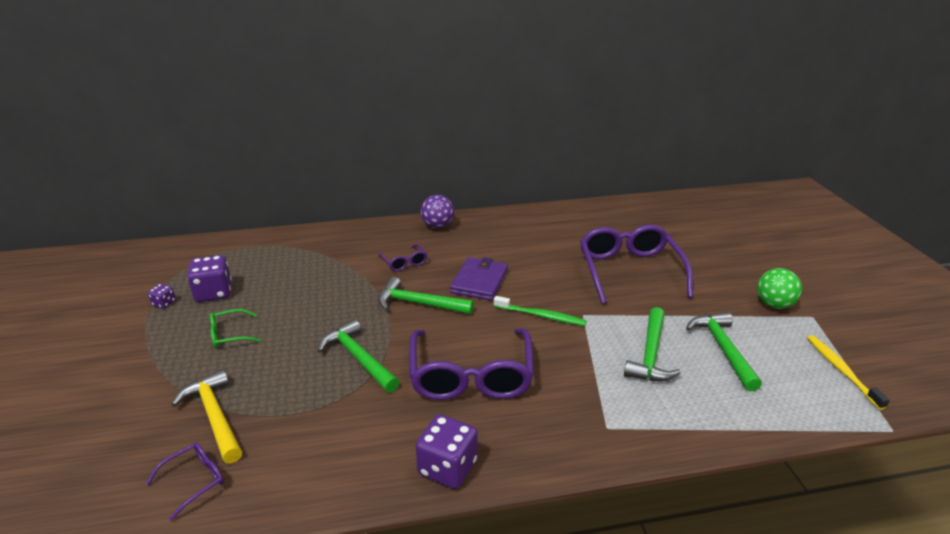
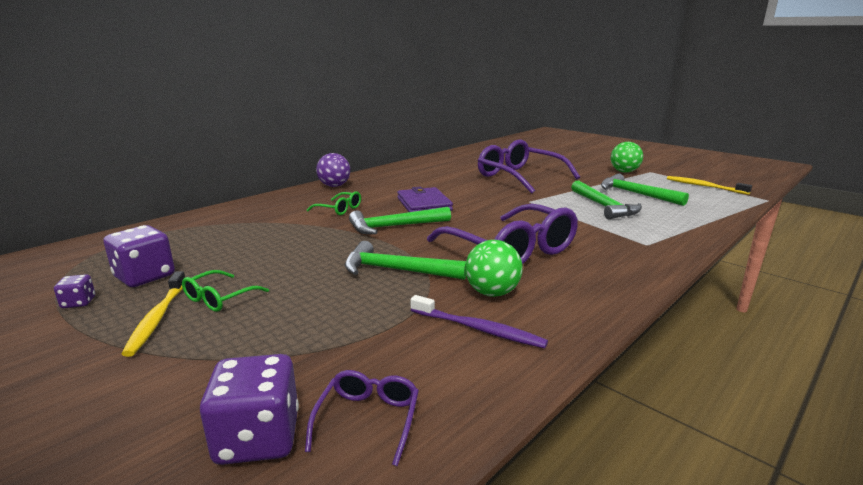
camera: 35 degrees left, 10 degrees down
(185, 337) = (157, 318): none -> yellow toothbrush
(214, 416) = (304, 360): yellow hammer -> none
(336, 447) = (478, 329): none -> purple toothbrush
(391, 417) = (492, 293): none -> green ball
(404, 262) = (339, 209): purple glasses -> green glasses
(447, 467) = (591, 302): purple dice -> purple dice (258, 438)
(541, 316) = (502, 208): green toothbrush -> none

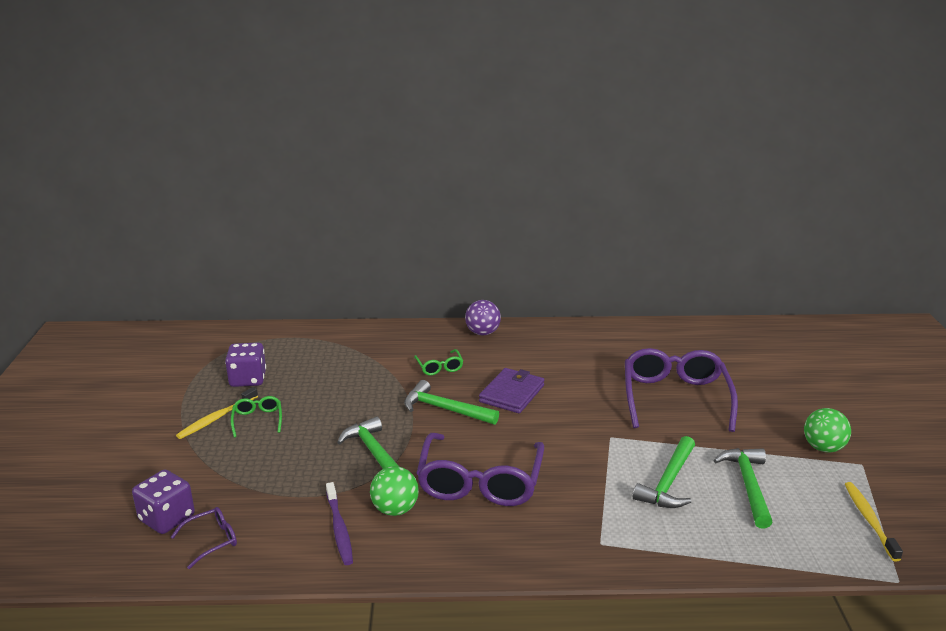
camera: 45 degrees right, 5 degrees up
(78, 302) = (201, 385): purple dice -> none
(219, 298) = (257, 420): green glasses -> green glasses turned 90 degrees clockwise

